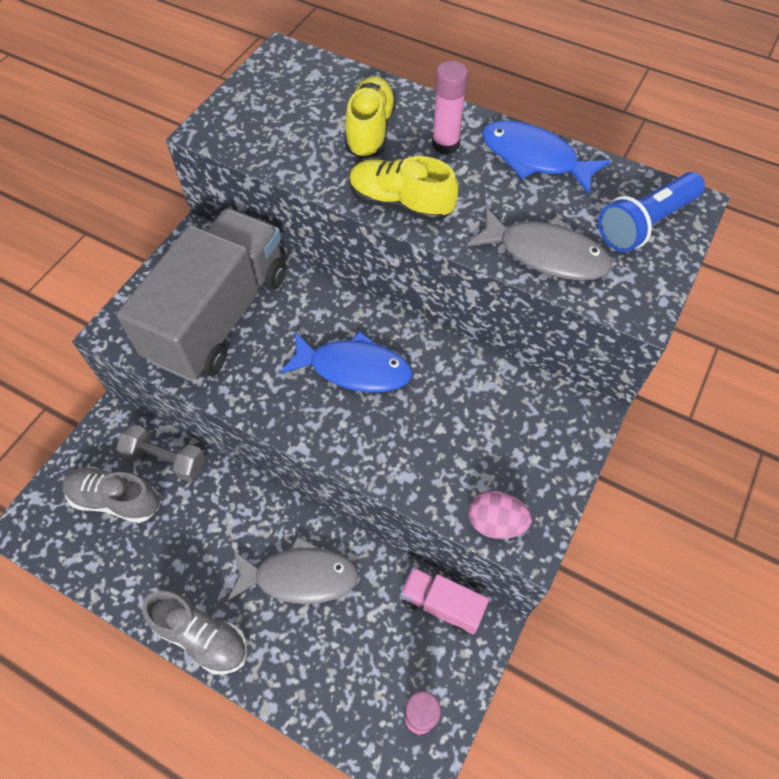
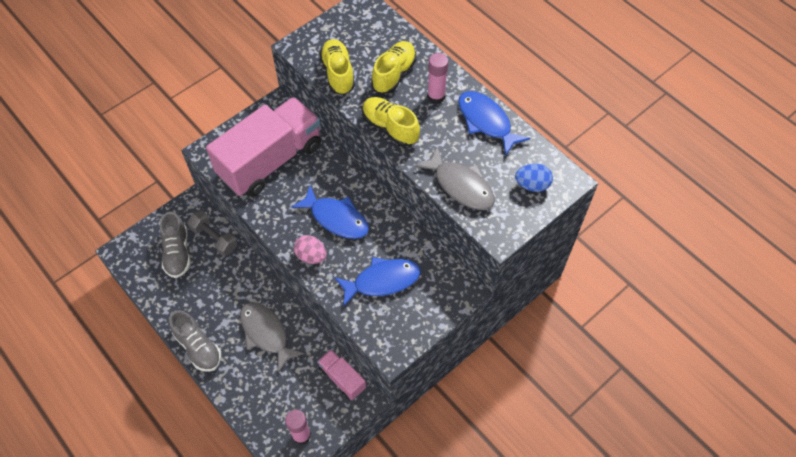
camera: 20 degrees right, 0 degrees up
(116, 500) = (177, 253): grey shoe -> grey shoe turned 135 degrees counterclockwise
(219, 316) = (270, 160): grey truck -> pink truck
(286, 151) = (338, 73): none -> yellow shoe
(300, 576) = (266, 333): grey fish -> grey fish turned 150 degrees counterclockwise
(464, 438) = (382, 281): none -> blue fish
(496, 523) = (378, 334): pink egg -> pink egg (311, 256)
(645, 224) = (532, 185): blue flashlight -> blue egg

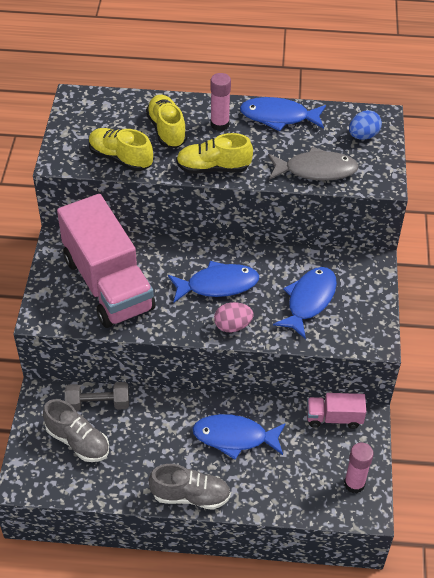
camera: 45 degrees left, 10 degrees down
(266, 333) = (234, 437): grey fish -> blue fish
(270, 160) = (108, 284): pink truck -> pink truck turned 150 degrees clockwise

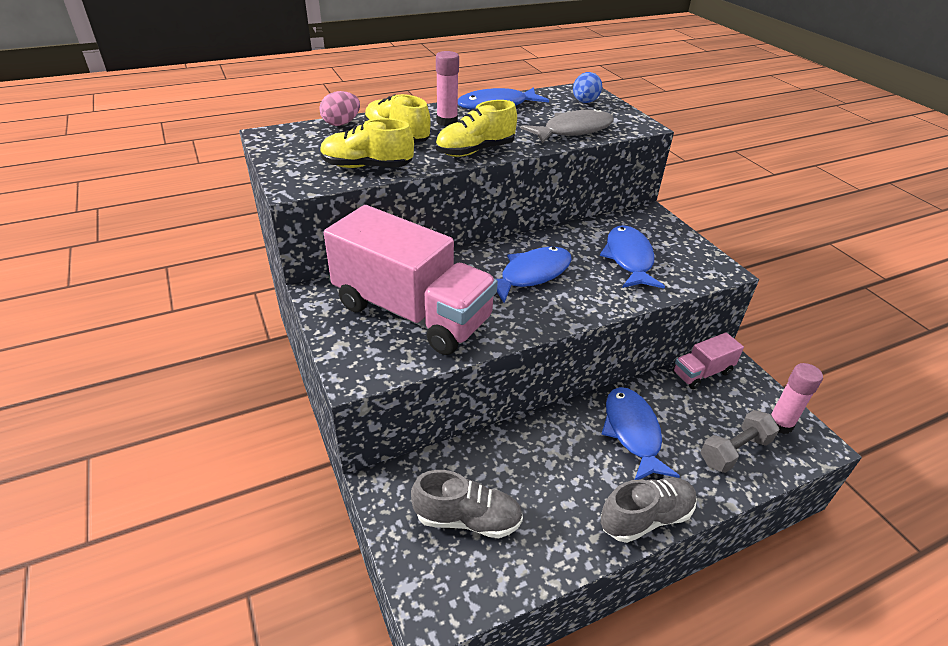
camera: 30 degrees left, 10 degrees down
(98, 404) = (459, 464): grey dumbbell -> grey dumbbell (734, 451)
(232, 326) = (581, 304): pink egg -> pink egg (341, 123)
(234, 437) = (632, 432): blue fish -> blue fish turned 105 degrees clockwise

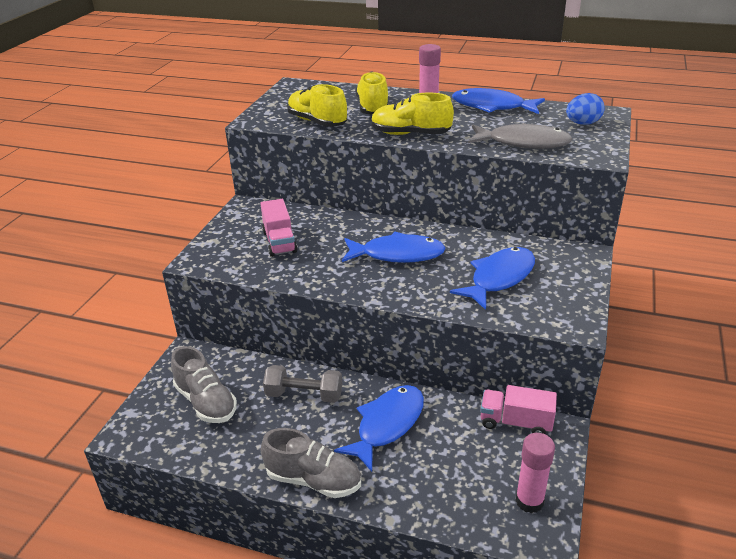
camera: 45 degrees right, 5 degrees down
(341, 123) = (350, 89): pink egg -> none
(412, 312) = (279, 242): pink truck -> pink truck, size x0.45
(734, 451) = (452, 490): grey dumbbell -> grey dumbbell (304, 395)

